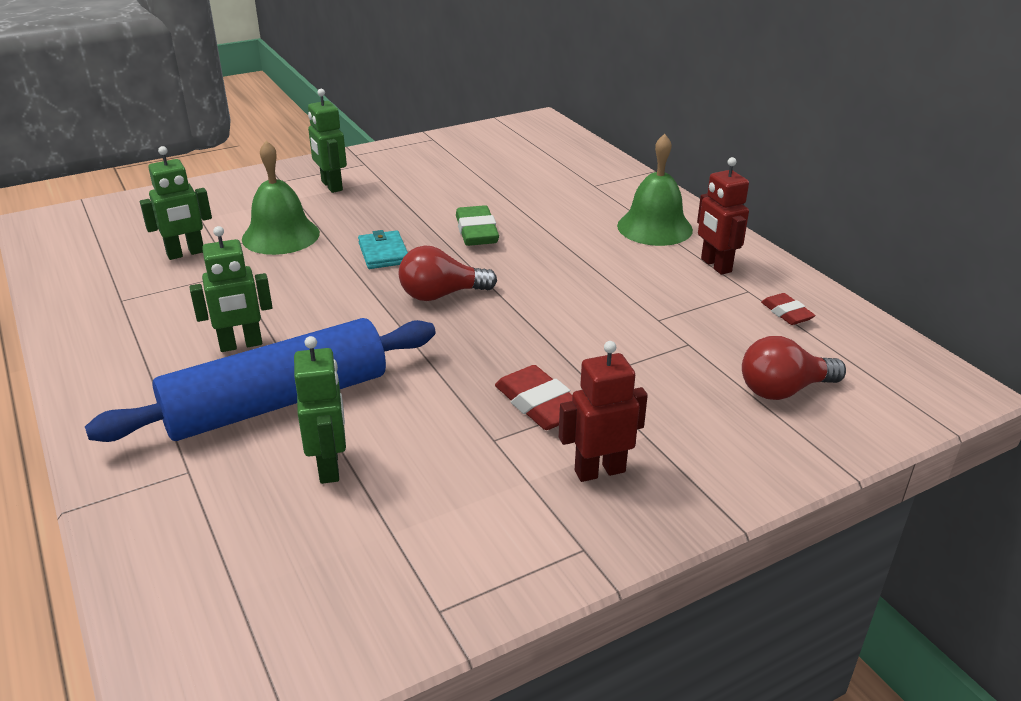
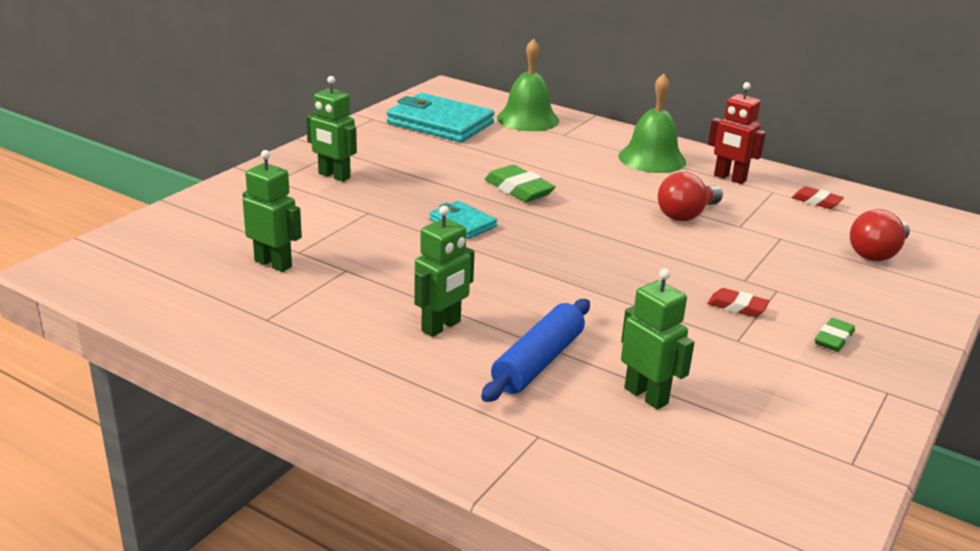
camera: 30 degrees left, 5 degrees down
(186, 253) = (273, 263): green robot -> green robot turned 90 degrees counterclockwise
(277, 402) = (538, 362): blue rolling pin -> blue rolling pin, size x0.61
(281, 236) = (346, 228): green bell -> green bell (527, 119)
(441, 295) = (557, 245): red light bulb -> red light bulb (686, 215)
(487, 153) = (440, 123): none -> turquoise wallet
(539, 405) = (737, 307): red eraser -> red eraser, size x0.62
(599, 471) = (833, 339): red robot -> green eraser

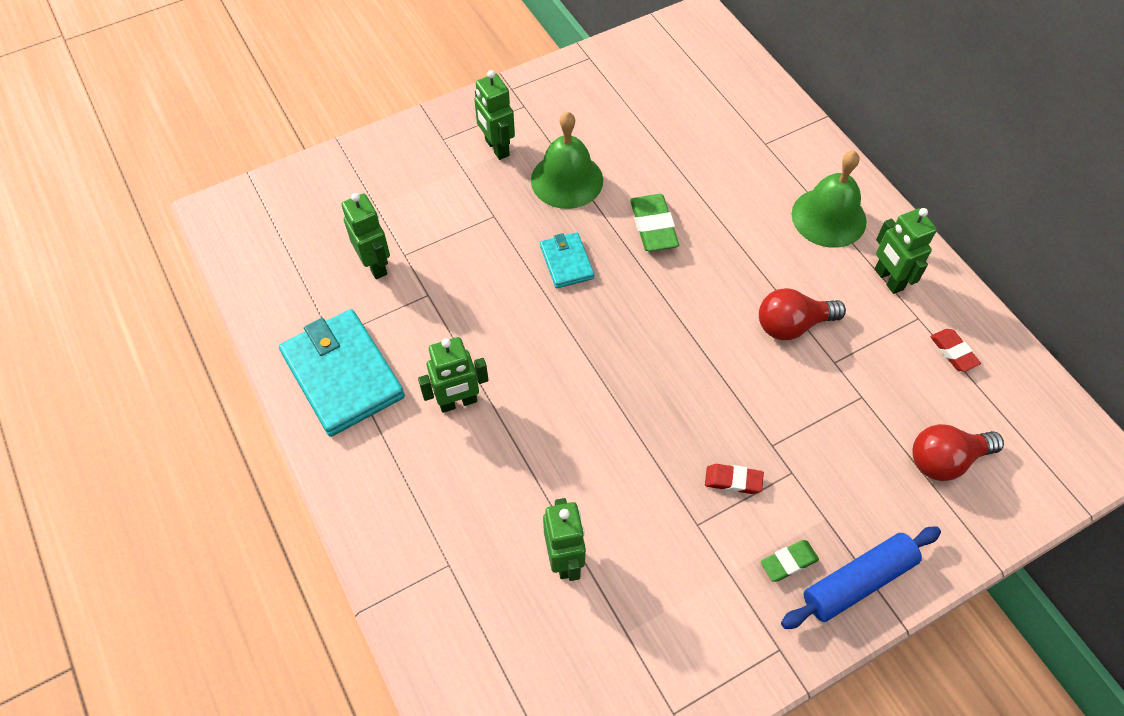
camera: 30 degrees right, 30 degrees up
(440, 123) = (650, 86): turquoise wallet -> turquoise wallet (343, 375)
(527, 119) = (746, 104): green bell -> green bell (567, 180)
(538, 362) = (506, 479): blue rolling pin -> blue rolling pin (858, 582)
(729, 178) = (888, 279): red robot -> green robot
(737, 307) = (733, 481): red eraser -> red eraser turned 45 degrees counterclockwise

